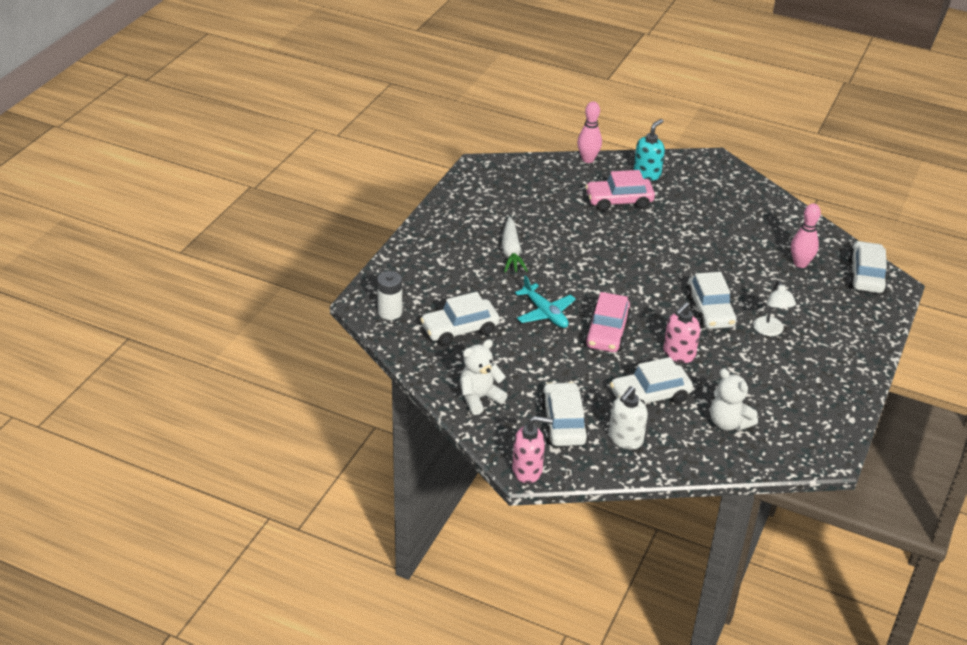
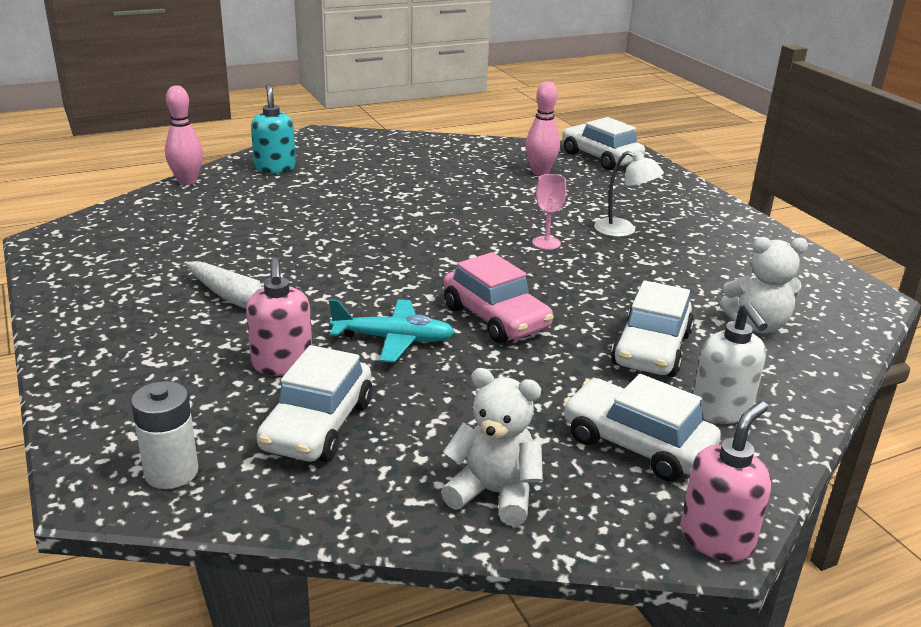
camera: 50 degrees left, 10 degrees down
(479, 398) = (494, 493): white teddy bear -> white teddy bear turned 105 degrees clockwise
(619, 201) = (286, 200): pink car -> none
(678, 354) = (596, 294): pink soap dispenser -> pink soap dispenser (282, 364)
(710, 311) = (546, 243): white car -> pink goblet

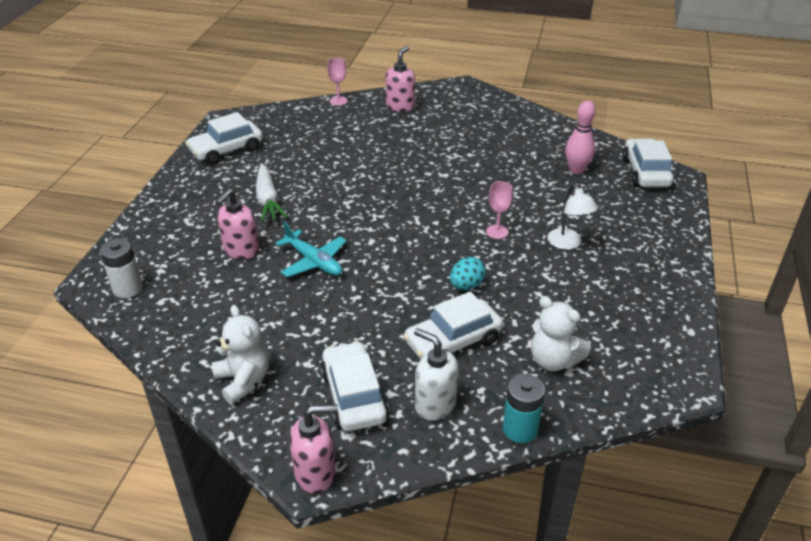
camera: 40 degrees right, 10 degrees up
(187, 181) = (338, 101): pink bowling pin -> pink goblet
(275, 168) = (400, 106): turquoise soap dispenser -> pink soap dispenser
(318, 425) = (214, 296): white car -> white car (226, 150)
(495, 318) = (388, 273): pink car -> none
(588, 297) = (466, 285): none -> turquoise egg
(721, 411) = (435, 404): white soap dispenser -> white soap dispenser turned 105 degrees clockwise
(820, 393) = (520, 429): none -> turquoise battery

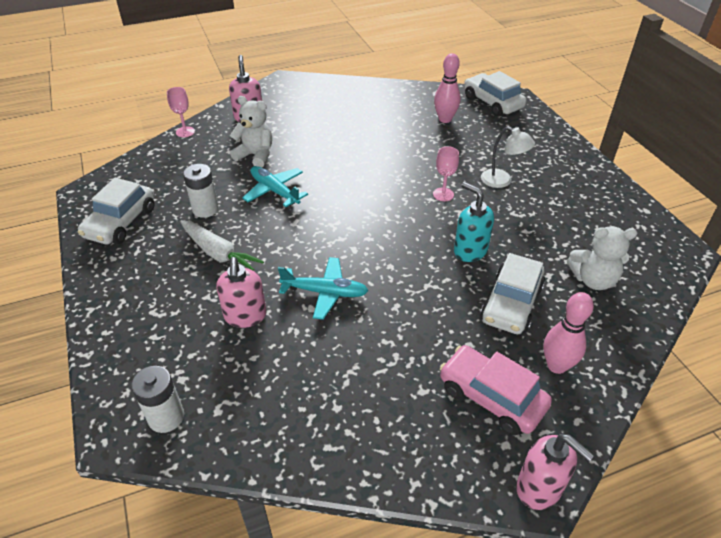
camera: 35 degrees left, 5 degrees up
(243, 380) = (385, 442): white teddy bear -> white teddy bear (255, 155)
(292, 164) = (205, 209): none -> white battery
(316, 473) = (539, 488): pink soap dispenser -> pink soap dispenser turned 90 degrees clockwise
(354, 396) = (491, 397): white car -> pink car
(358, 172) = (274, 191): none -> turquoise plane
(435, 404) = (556, 365): white soap dispenser -> pink bowling pin
(466, 285) = (470, 251): turquoise egg -> turquoise soap dispenser
(520, 429) = (632, 349): turquoise battery -> none

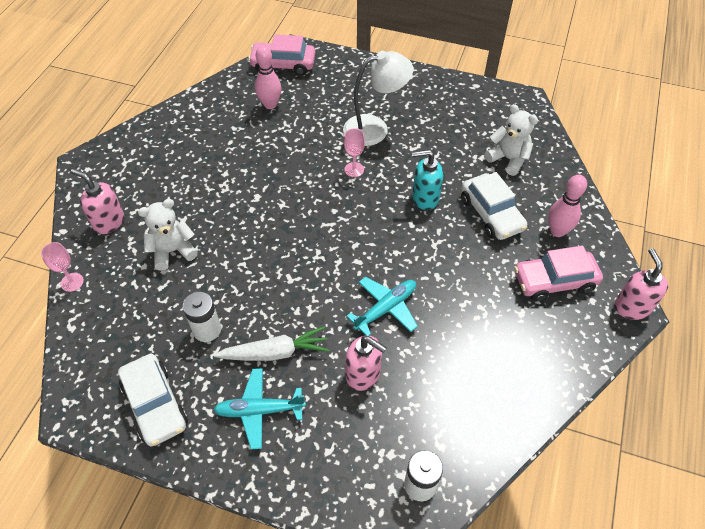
camera: 50 degrees left, 10 degrees up
(274, 191) = (236, 267): turquoise plane -> turquoise plane (259, 410)
(492, 103) = (283, 65): white car -> pink car
(502, 181) = (375, 128): white lamp -> white lamp, size x1.58
(539, 488) = (632, 307): pink soap dispenser -> pink soap dispenser turned 90 degrees counterclockwise
(593, 280) = (508, 159): white teddy bear -> white teddy bear turned 90 degrees counterclockwise

